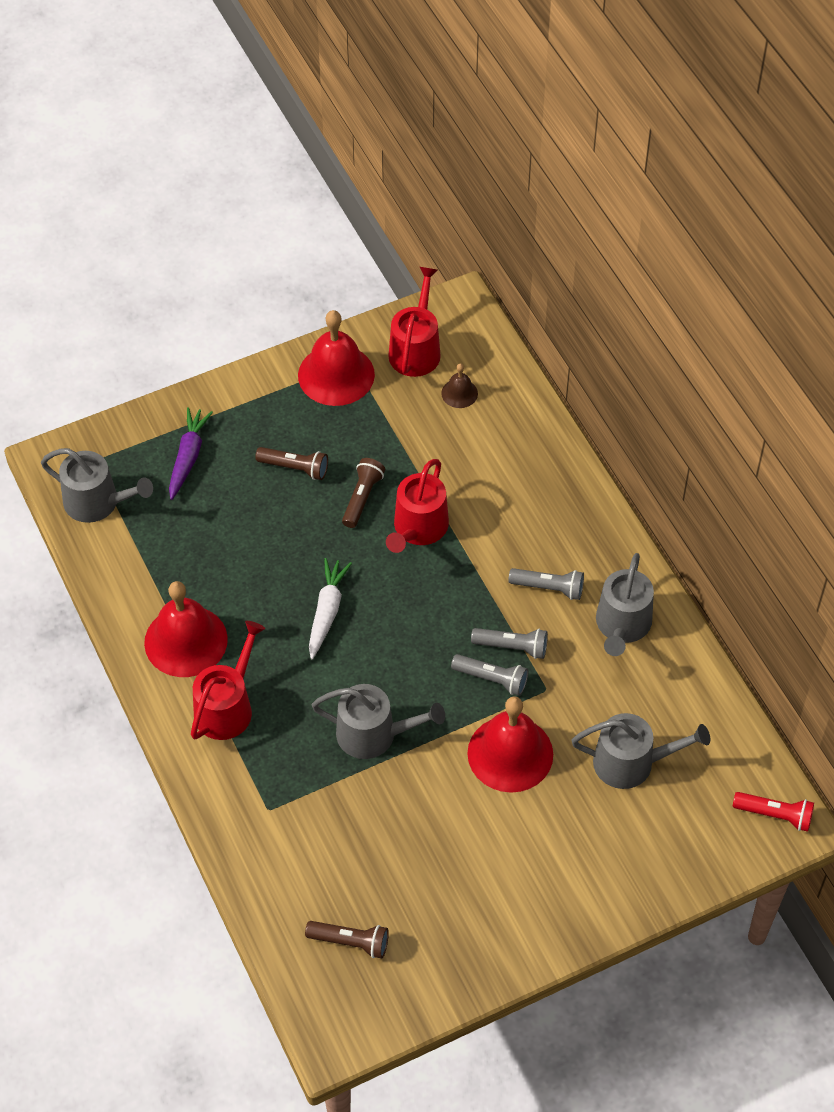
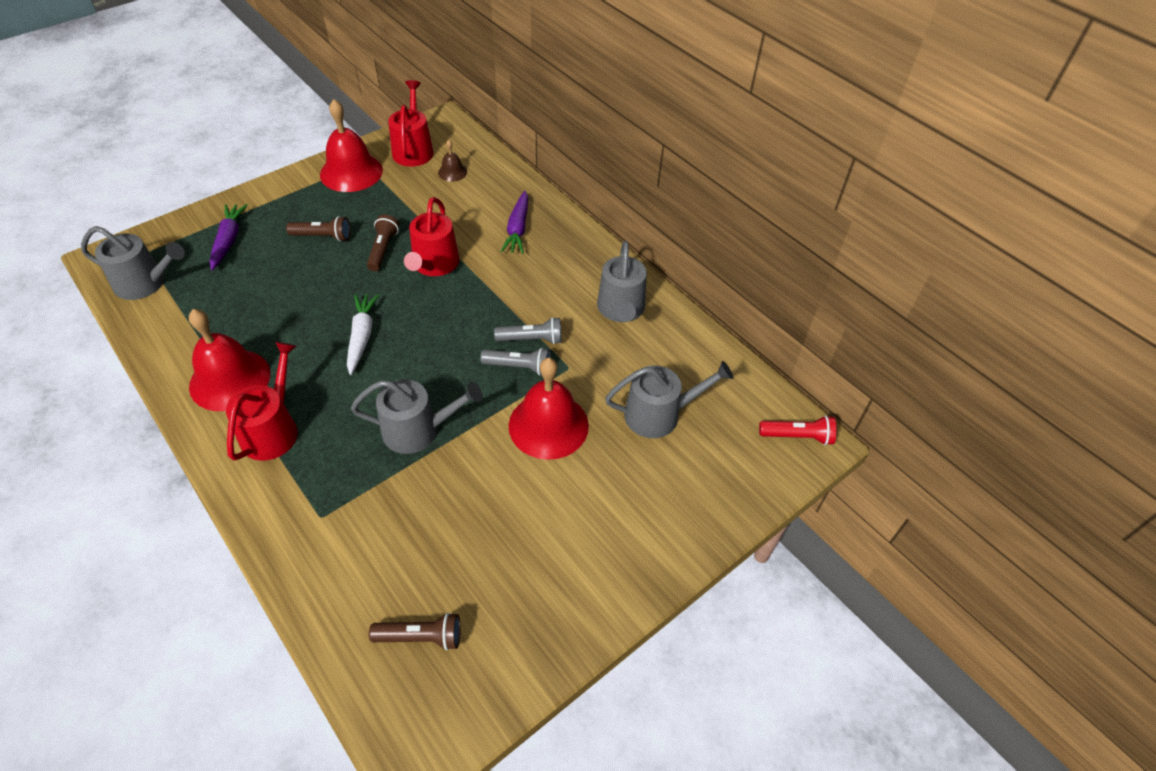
camera: 15 degrees left, 5 degrees down
(525, 493) = (518, 229): none -> purple carrot
(549, 588) = (553, 291): grey flashlight -> none

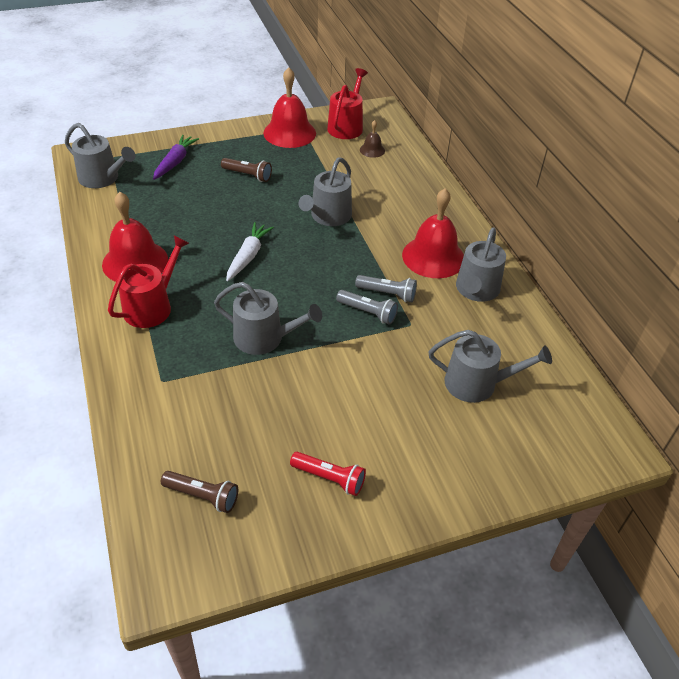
camera: 20 degrees right, 5 degrees down
(383, 249) = (291, 195): brown flashlight -> none
(434, 264) = (328, 216): red watering can -> grey watering can
(518, 229) = (410, 205): purple carrot -> none
(548, 425) = (375, 365): red bell -> red bell (433, 257)
(797, 436) = (603, 439): red flashlight -> red flashlight (329, 478)

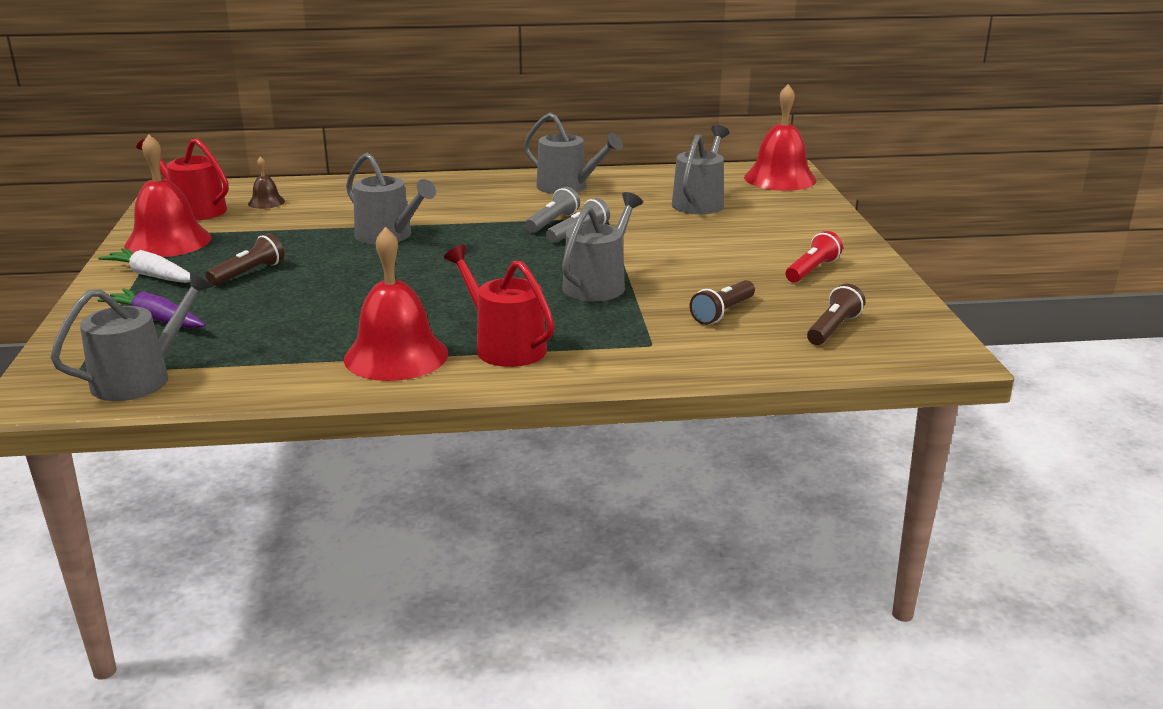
camera: 75 degrees left, 20 degrees down
(224, 418) = (722, 313): none -> brown flashlight
(248, 256) = (436, 284): white carrot -> white carrot (152, 276)
(433, 257) = (502, 197): red bell -> red bell (780, 178)

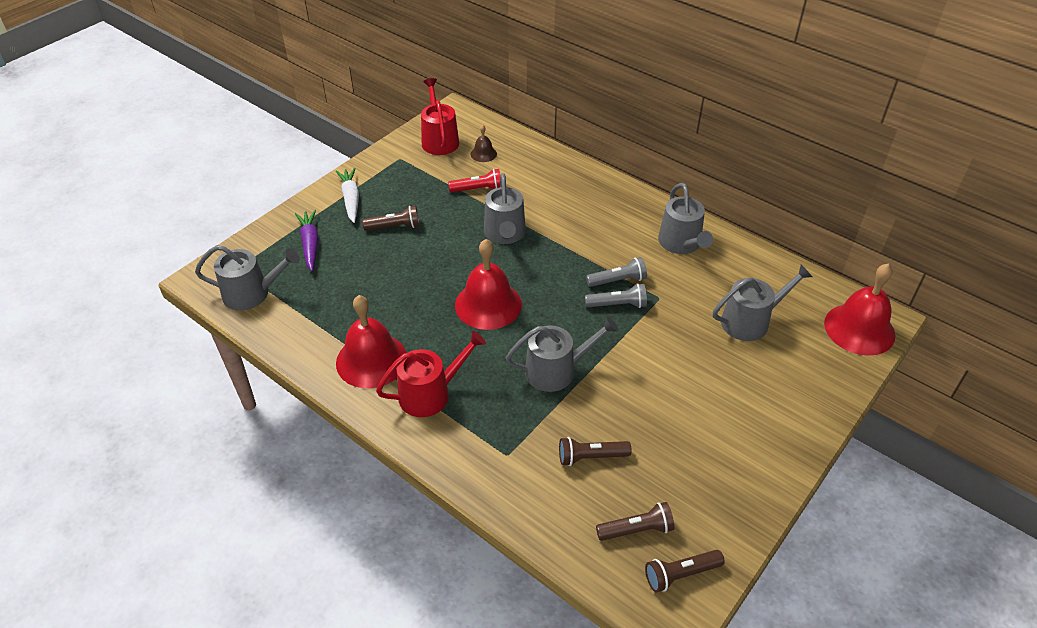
camera: 45 degrees right, 20 degrees up
(168, 241) = (392, 168): red bell -> red bell (488, 304)
(505, 346) = (430, 393): red watering can -> red watering can turned 60 degrees clockwise
(812, 270) = (716, 457): red flashlight -> red flashlight (478, 189)
(907, 332) = (680, 574): none -> brown flashlight

